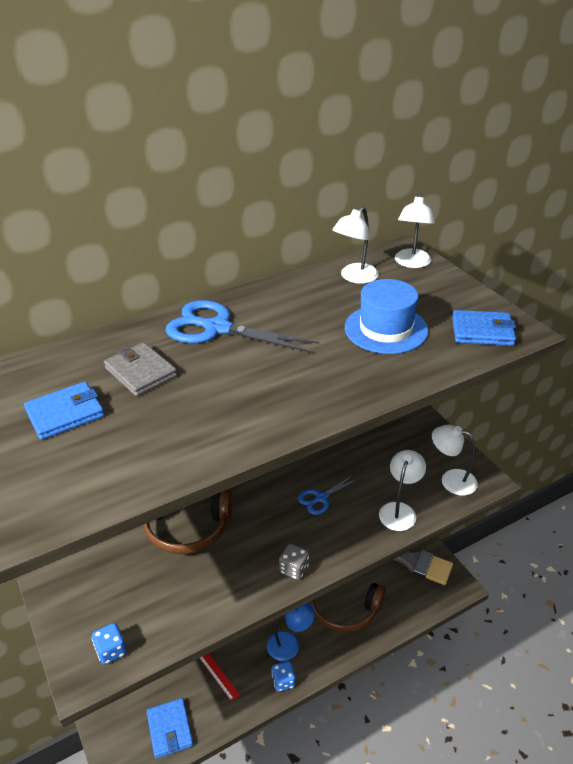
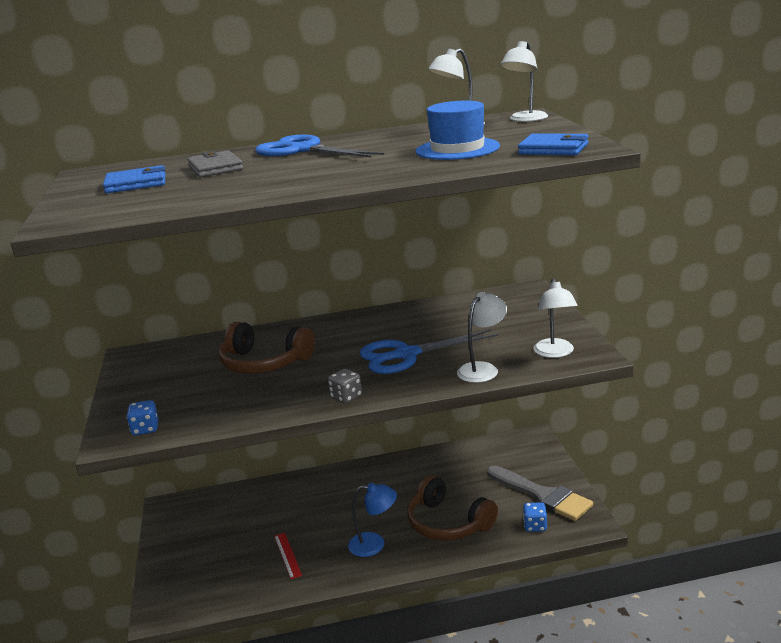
camera: 20 degrees right, 15 degrees down
(170, 729) = (220, 590): blue wallet -> none
(283, 681) = (352, 573): blue dice -> blue dice (535, 526)
(321, 498) = (406, 355): blue scissors -> blue scissors, size x1.89
(451, 479) = (555, 353): white lamp -> white lamp turned 135 degrees counterclockwise

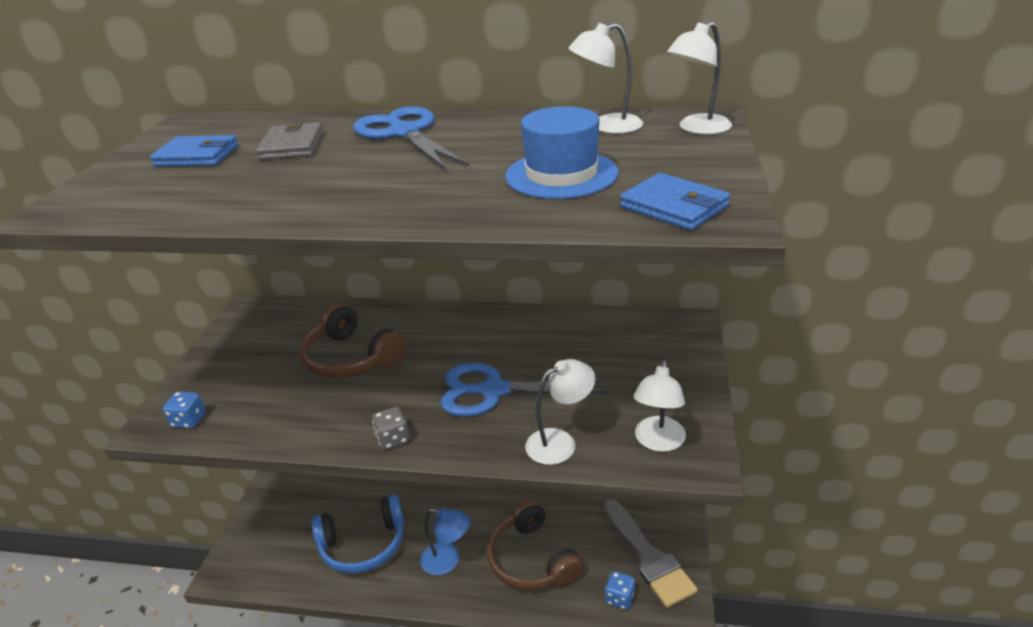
camera: 20 degrees right, 10 degrees up
(287, 555) = (363, 544): red ruler -> blue headphones

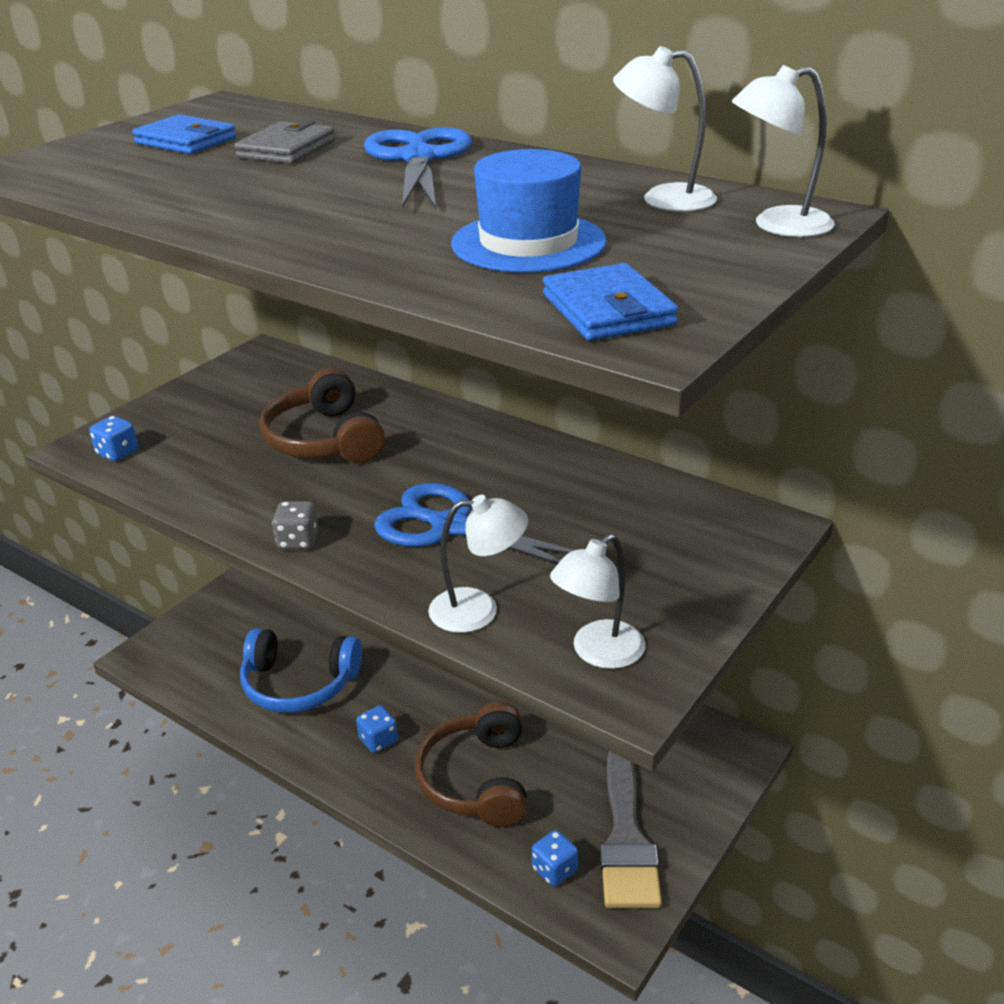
camera: 25 degrees right, 0 degrees up
(447, 561) = (378, 740): blue lamp -> blue dice

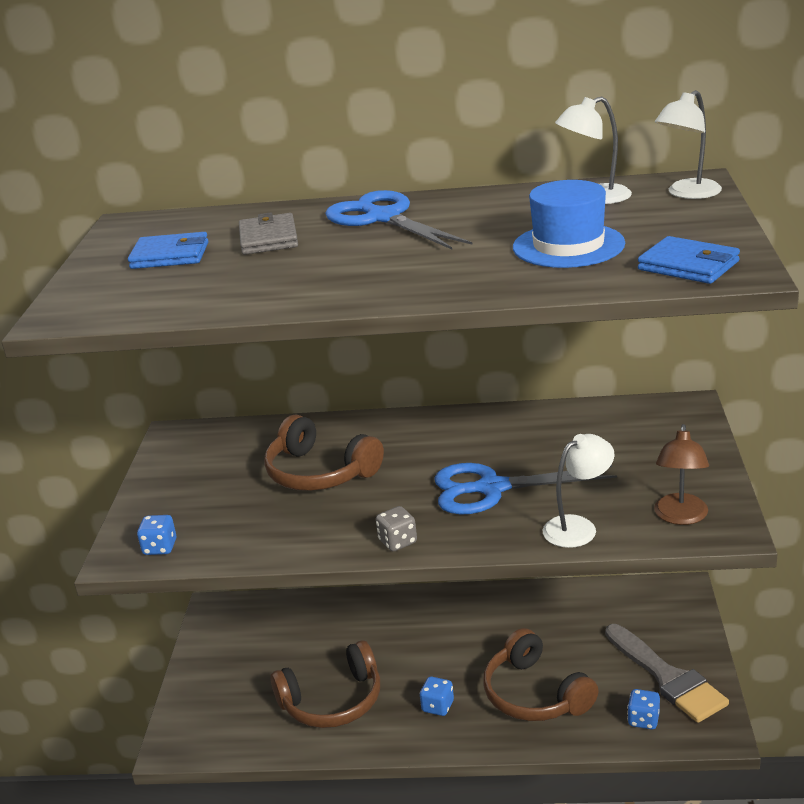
camera: 30 degrees left, 5 degrees down
(299, 684) = (332, 701): blue headphones -> brown headphones
(598, 653) = (680, 517): white lamp -> brown lamp

